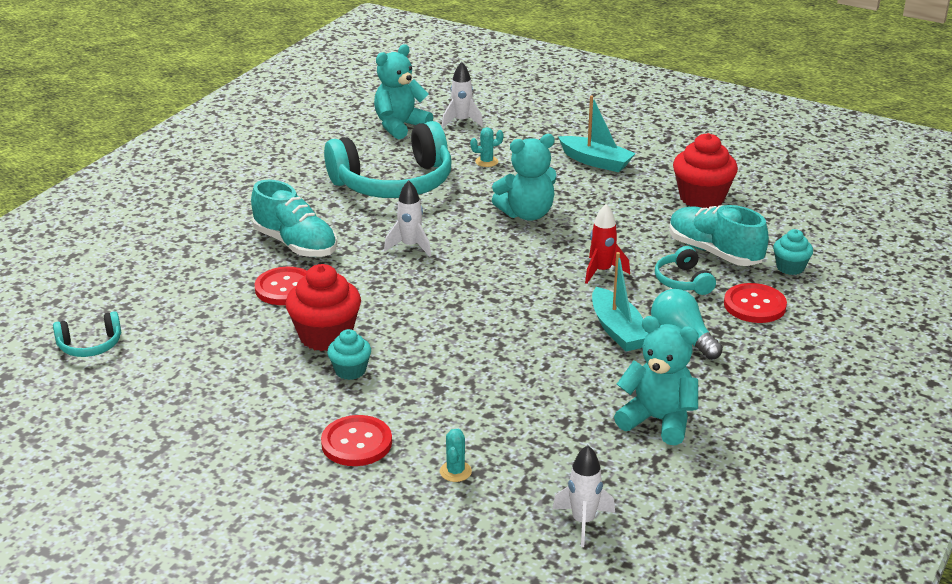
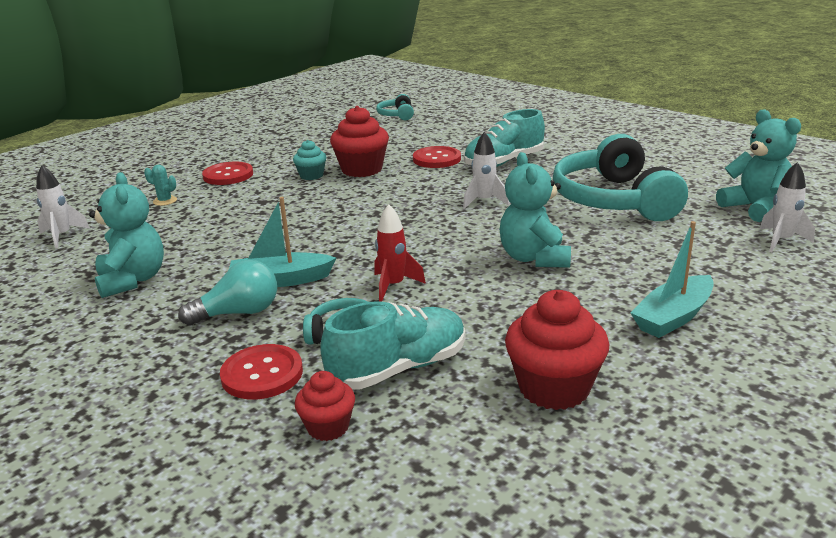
camera: 105 degrees right, 5 degrees down
(486, 162) = (667, 247): turquoise cactus -> none
(658, 420) = (132, 280): turquoise teddy bear -> turquoise teddy bear turned 60 degrees counterclockwise
(790, 267) = (328, 427): turquoise cupcake -> red cupcake

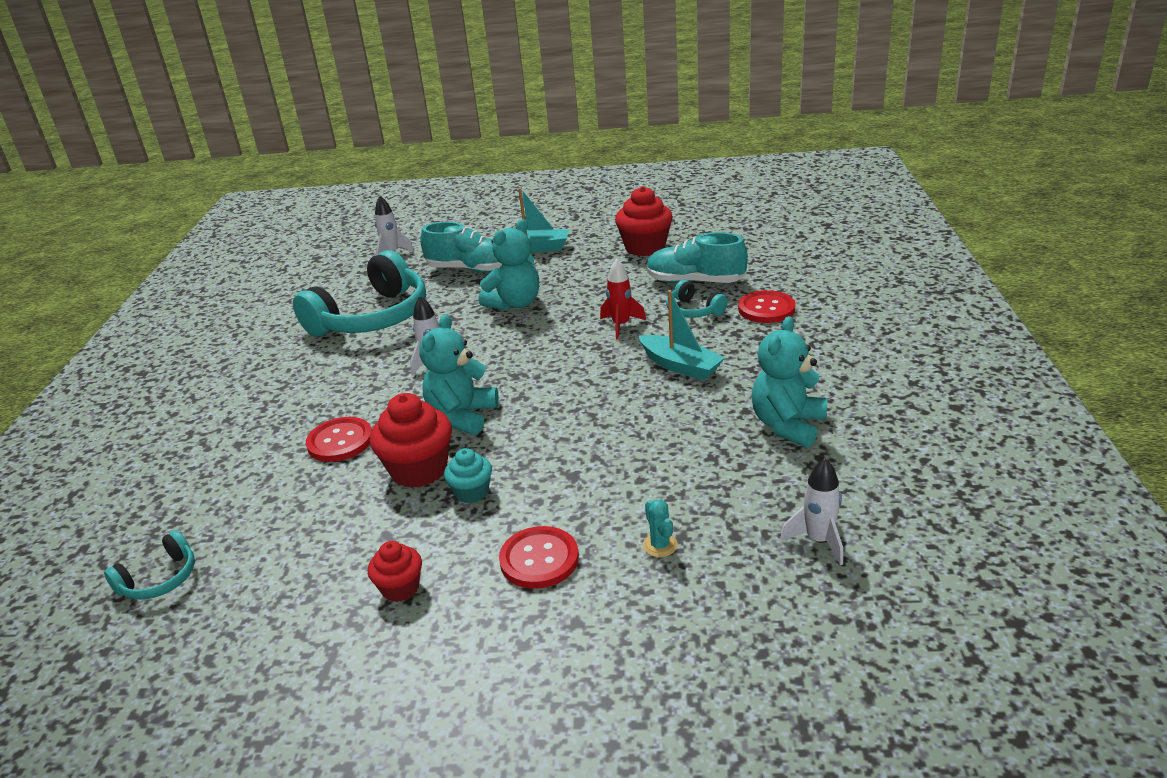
camera: 130 degrees left, 5 degrees up
(239, 313) = (738, 353): turquoise light bulb -> none
(328, 427) = (763, 273): red cupcake -> red cupcake (400, 588)
(504, 162) = (318, 399): turquoise shoe -> turquoise shoe (471, 269)
(755, 208) = (339, 272): turquoise teddy bear -> turquoise teddy bear (462, 416)

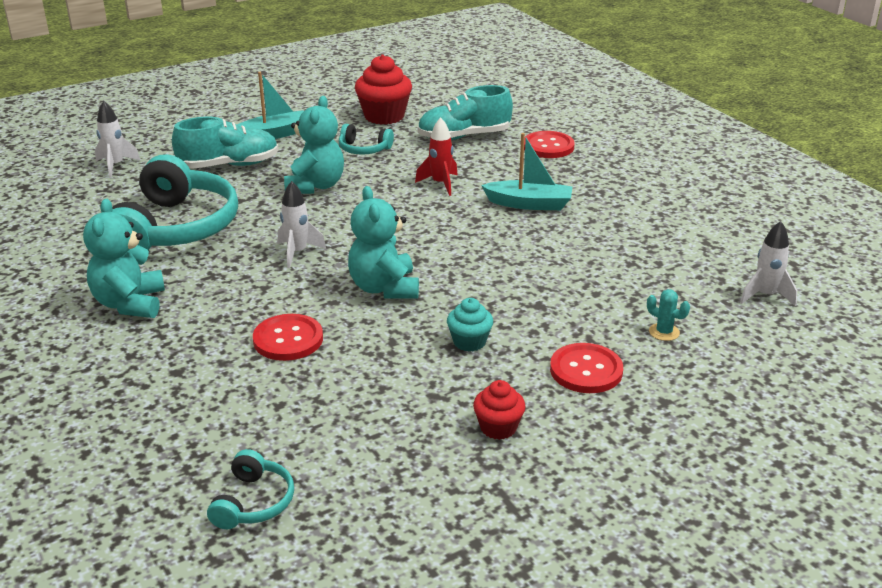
camera: 35 degrees left, 0 degrees up
(419, 470) = (398, 339): red cupcake -> none
(693, 310) = (489, 159): turquoise headphones -> turquoise headphones (364, 149)
(788, 425) = (660, 227): turquoise teddy bear -> turquoise teddy bear (130, 304)

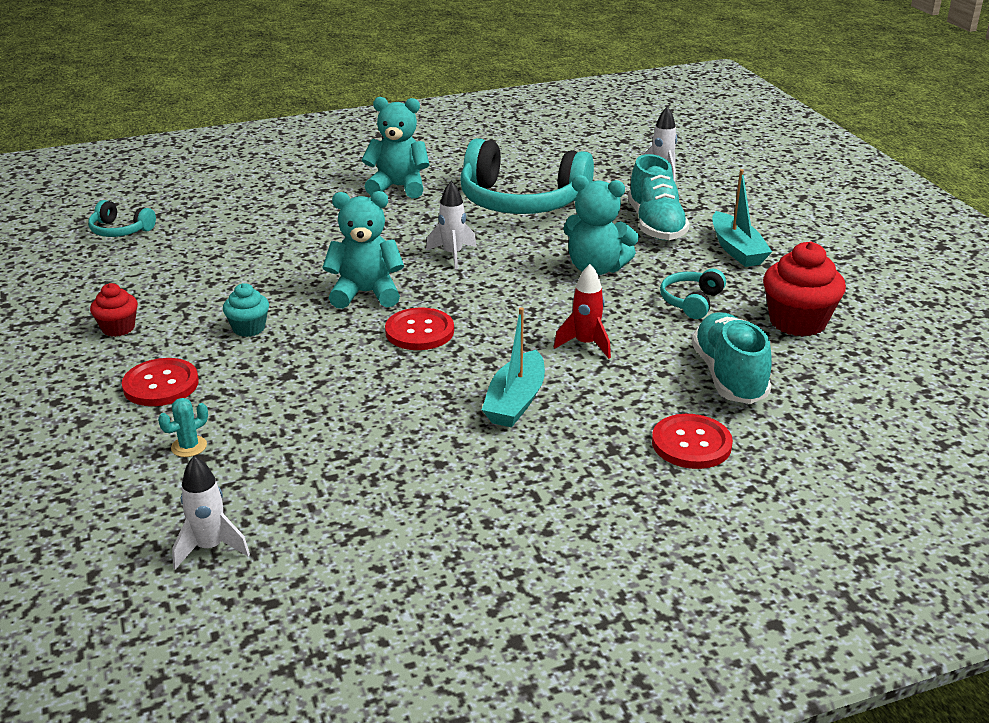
camera: 100 degrees right, 0 degrees up
(288, 339) = (307, 246): red button -> red button (419, 331)

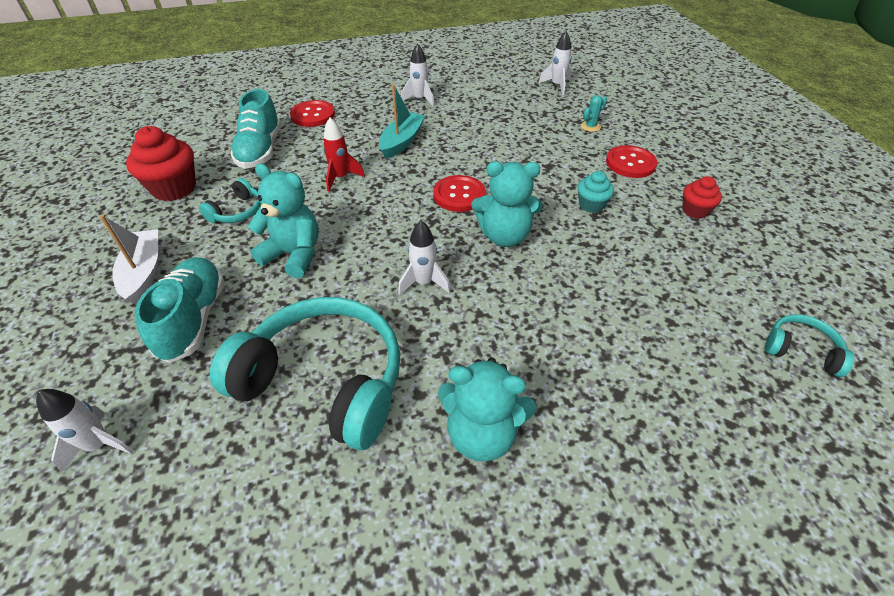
camera: 175 degrees left, 15 degrees up
(504, 491) = (419, 99): none -> white rocket
(736, 249) = (144, 272): turquoise boat -> white boat

